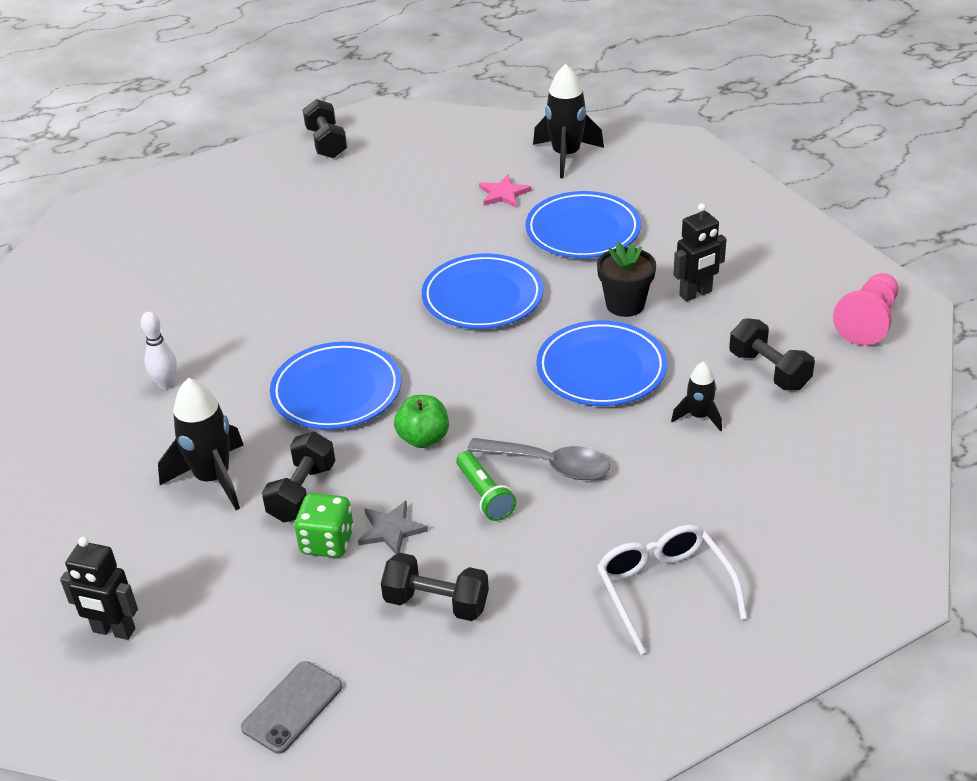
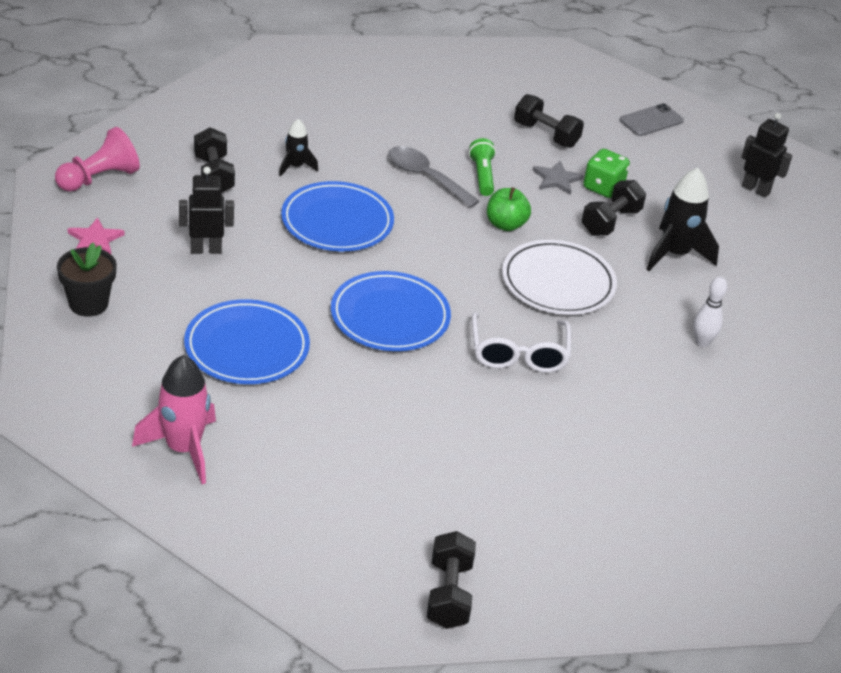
camera: 165 degrees left, 0 degrees up
(336, 391) = (558, 283): blue plate -> white plate
(503, 194) = (290, 424): pink star -> pink star (95, 239)
(566, 156) = (183, 449): black rocket -> pink rocket
(625, 304) = (273, 263): black flower pot -> black flower pot (88, 304)
(663, 589) = (404, 95): white glasses -> white glasses (518, 354)

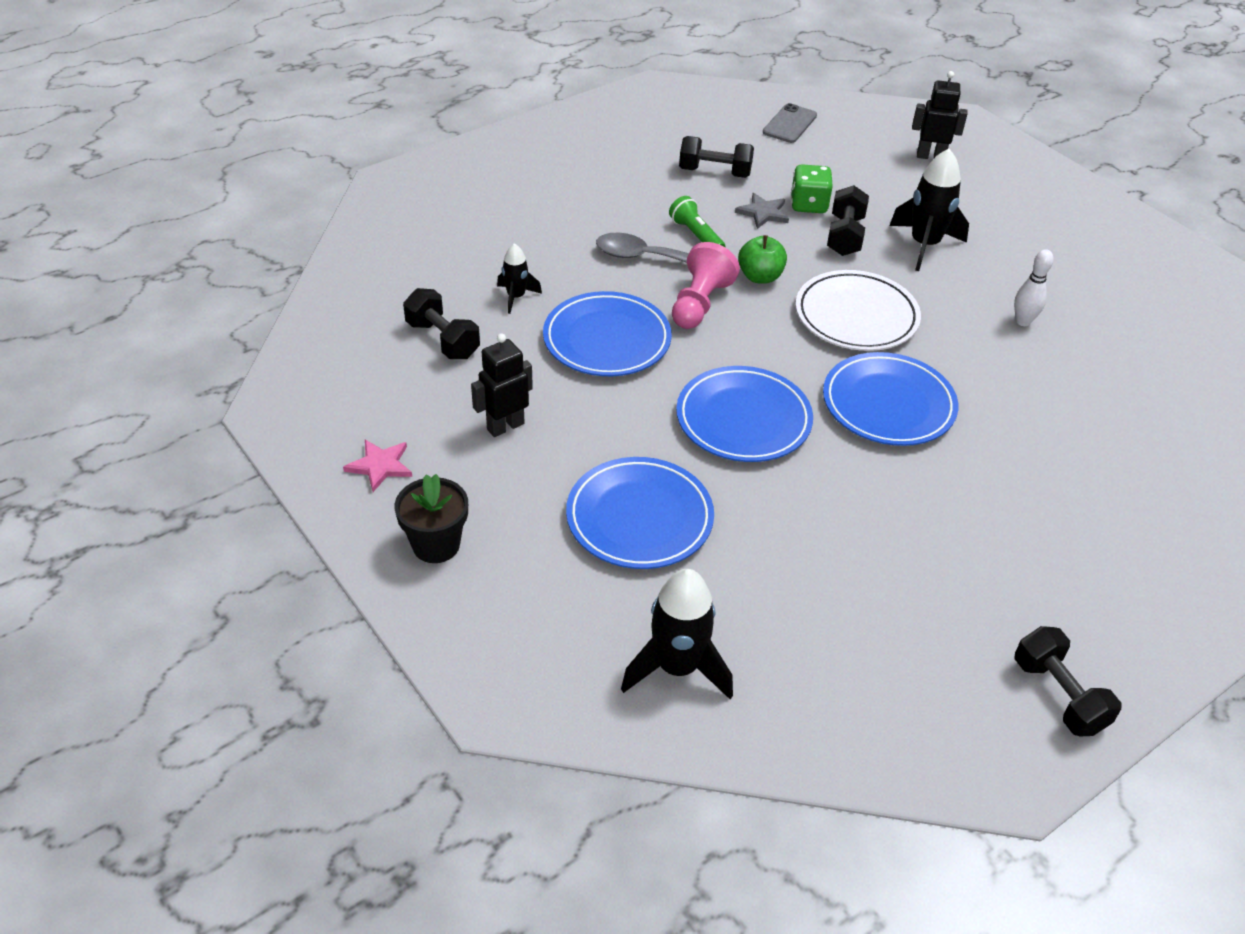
camera: 25 degrees left, 5 degrees up
(99, 178) = (325, 393): pink pawn -> pink pawn (700, 304)
(183, 449) = (677, 667): pink rocket -> black rocket
(518, 354) = (888, 404): white glasses -> blue plate

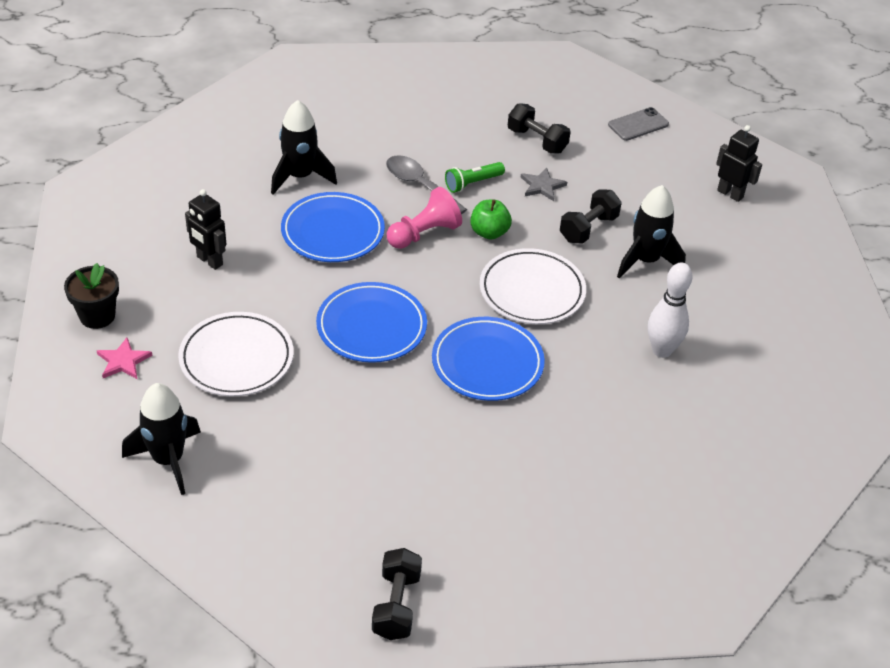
camera: 30 degrees right, 0 degrees up
(380, 466) = (110, 252): pink star -> pink star (123, 361)
(443, 340) = (224, 186): black dumbbell -> none
(505, 426) = (209, 261): black robot -> black robot turned 135 degrees counterclockwise
(516, 297) = (300, 177): black rocket -> black rocket, size x1.79
(639, 518) = (236, 358): blue plate -> white plate
(696, 236) = (472, 183): green flashlight -> green flashlight turned 120 degrees counterclockwise
(808, 205) = (585, 194): green dice -> none
(1023, 321) = (662, 350): white bowling pin -> white bowling pin, size x1.52

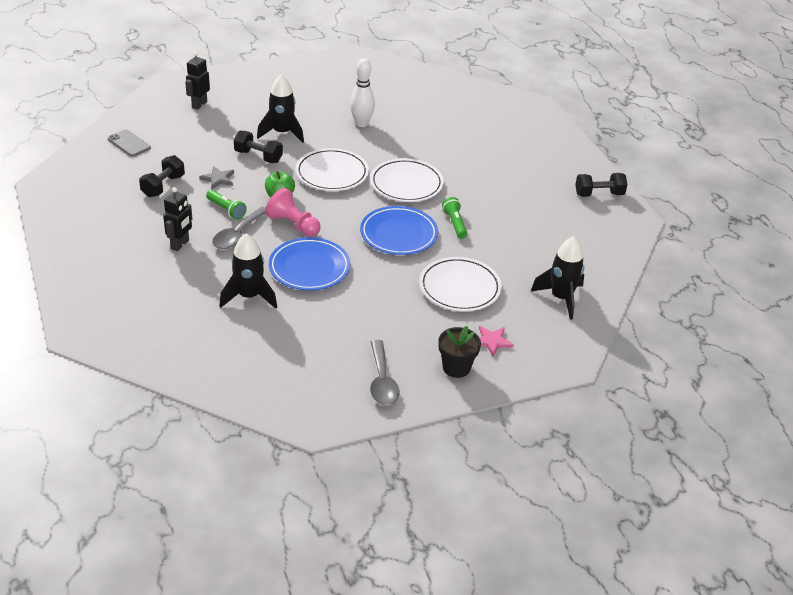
camera: 105 degrees left, 5 degrees down
(111, 250) = (382, 381): none -> grey spoon
(209, 261) = (369, 323): black robot -> black robot (180, 244)
(375, 392) = (455, 224): none -> green flashlight
(487, 363) = (406, 184): blue plate -> white plate

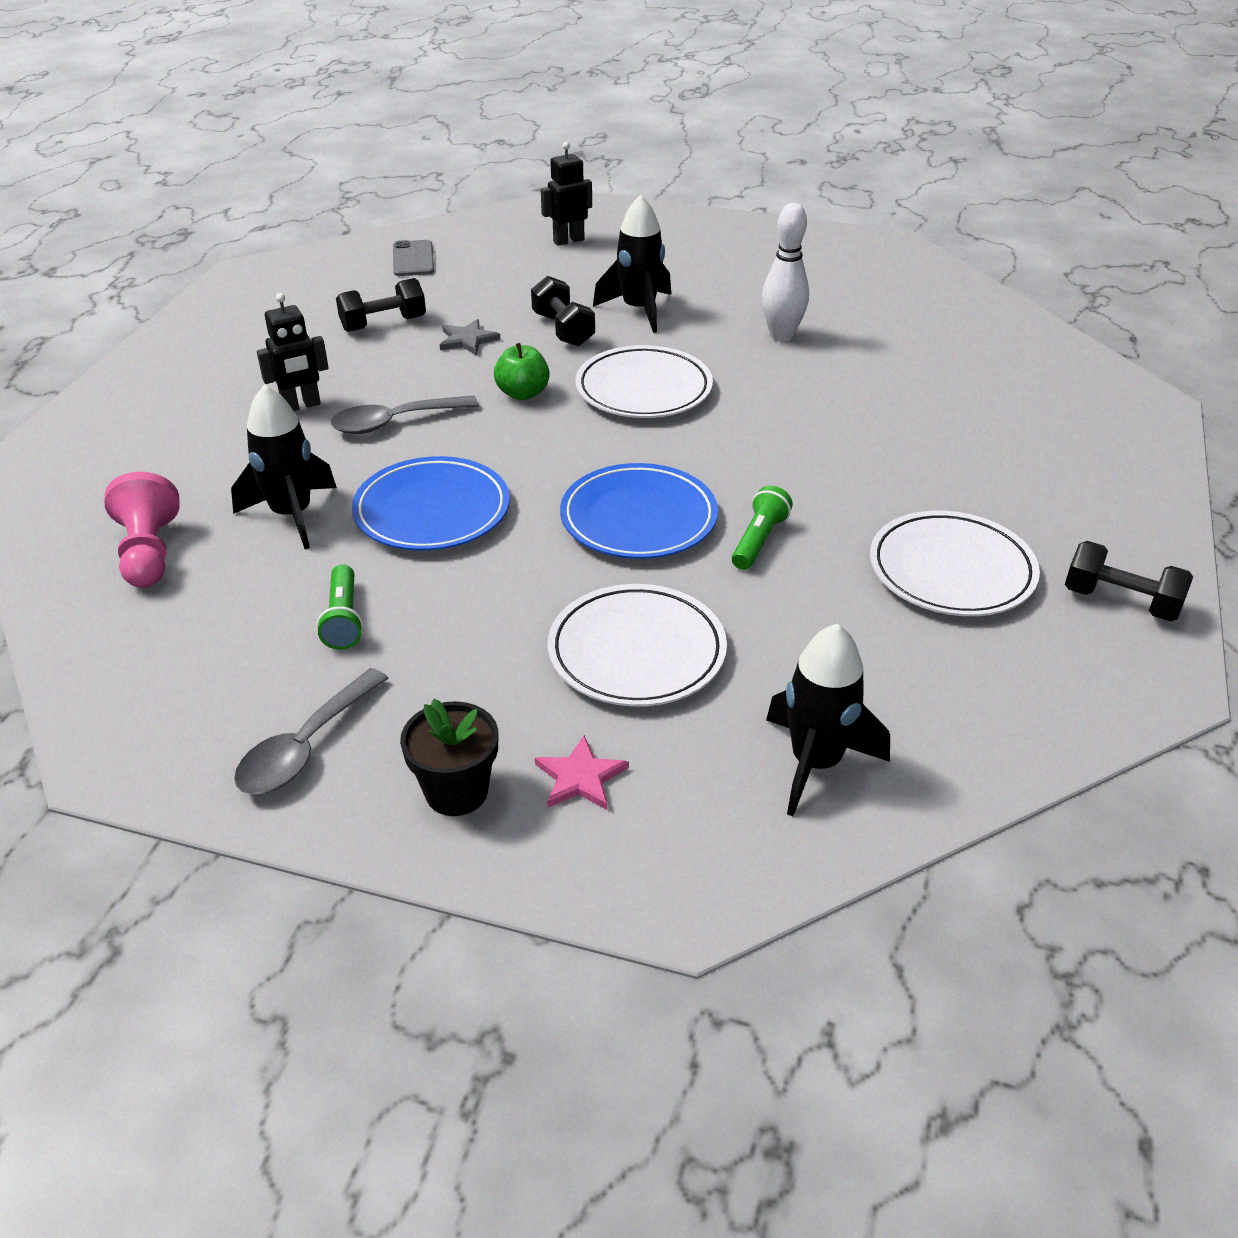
camera: 40 degrees right, 0 degrees up
(226, 210) = (424, 384): green flashlight -> green flashlight (343, 619)
(293, 225) = (490, 440): pink pawn -> pink pawn (149, 553)
(406, 184) = (748, 447): white plate -> white plate (951, 570)

